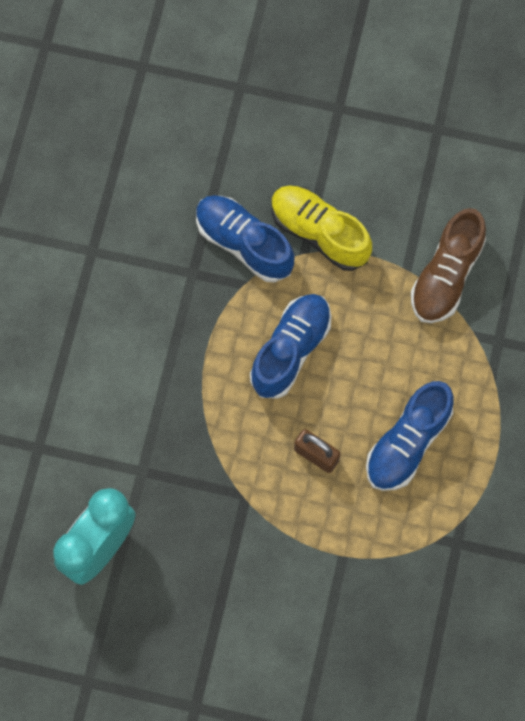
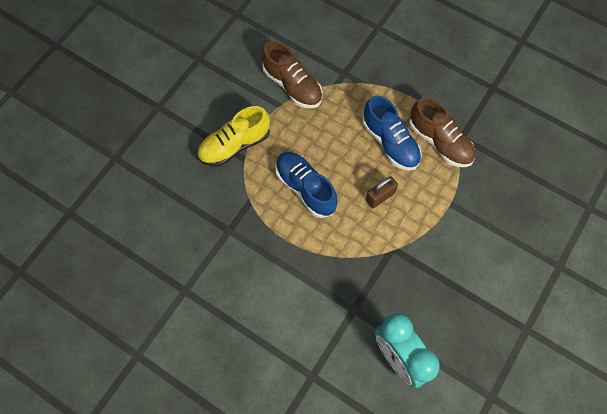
camera: 70 degrees left, 5 degrees down
(244, 243) = (222, 192): blue shoe -> none
(436, 514) = (440, 142): none -> brown shoe

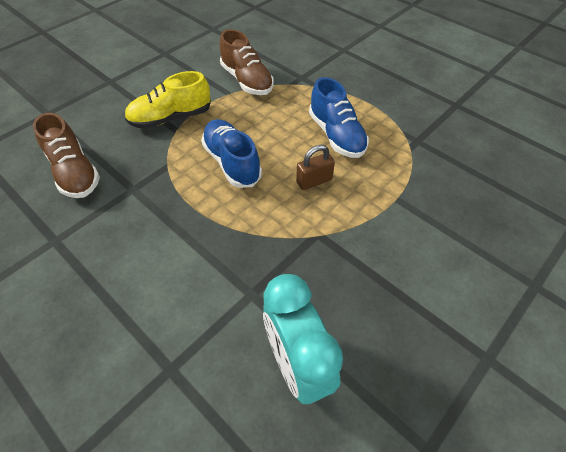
camera: 10 degrees right, 15 degrees down
(440, 142) = (392, 141): brown shoe -> brown shoe (75, 172)

